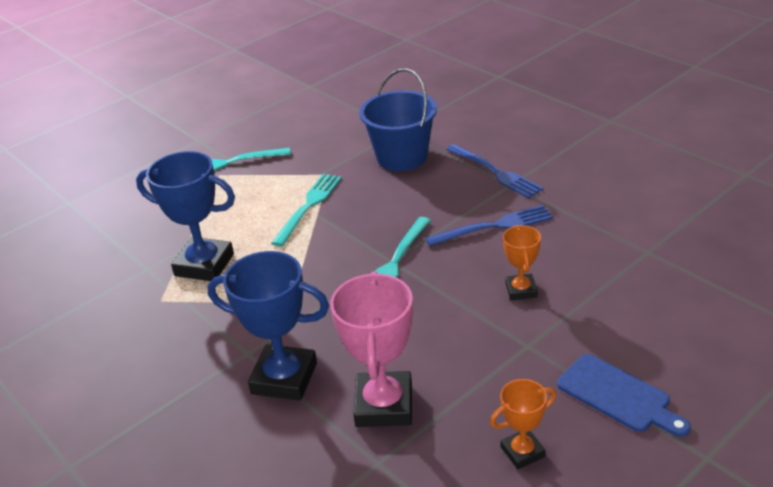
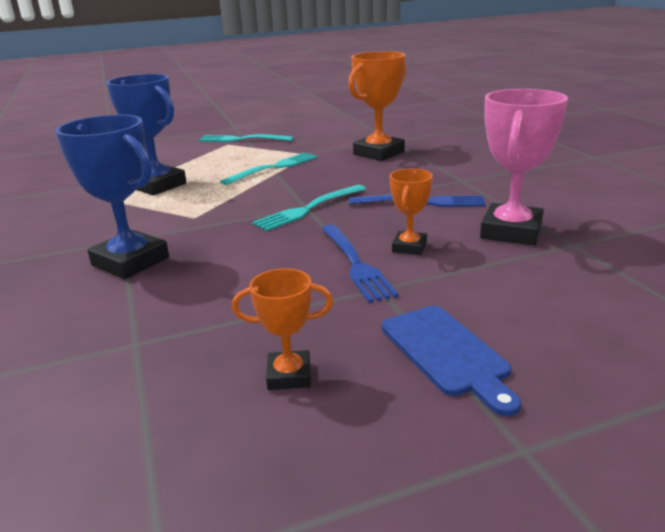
camera: 20 degrees right, 10 degrees down
(384, 405) = (192, 300): pink trophy -> pink trophy (511, 231)
(402, 157) = (378, 153): blue bucket -> orange trophy
(496, 172) = (454, 172): blue fork -> blue fork (356, 264)

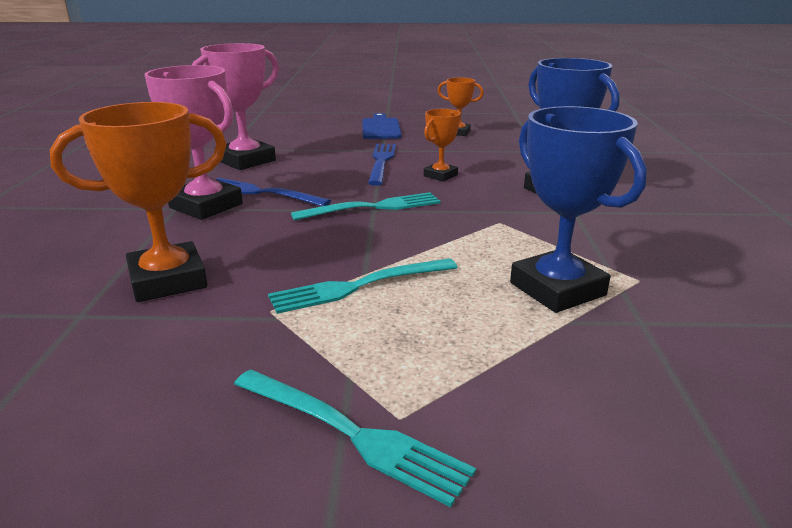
camera: 160 degrees left, 0 degrees up
(409, 247) = (331, 164): orange trophy -> orange trophy (440, 175)
(443, 185) = (206, 206): none -> pink trophy

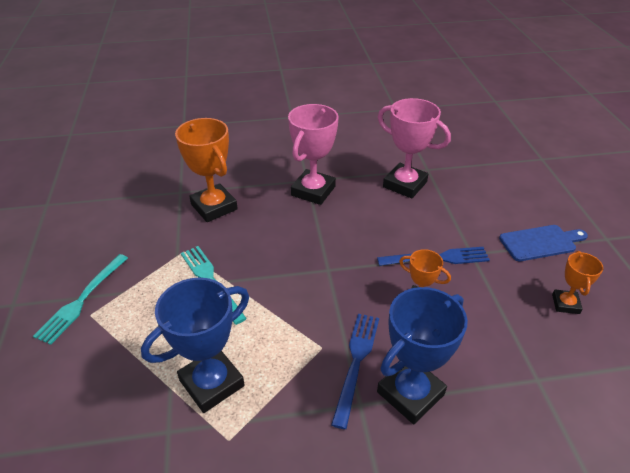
camera: 80 degrees right, 15 degrees up
(260, 193) = (342, 208): blue fork -> blue fork (356, 362)
(374, 207) = (332, 269): turquoise fork -> none

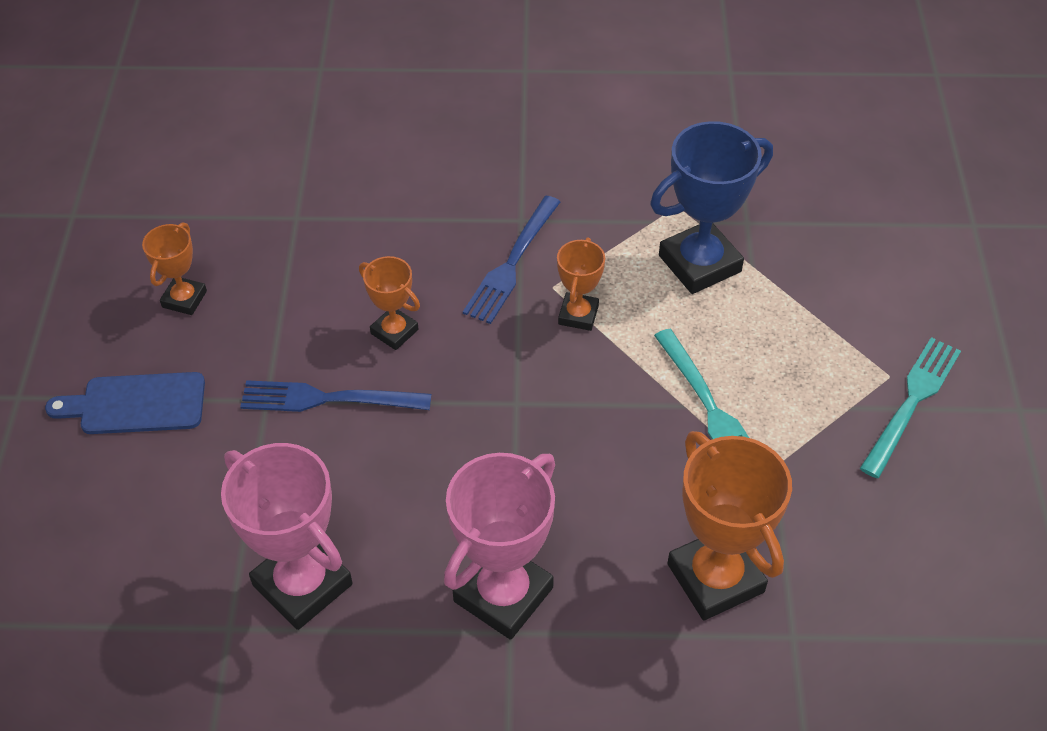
camera: 170 degrees left, 10 degrees up
(300, 328) = (578, 315): none -> orange trophy
(410, 393) = (457, 223): blue trophy -> none

